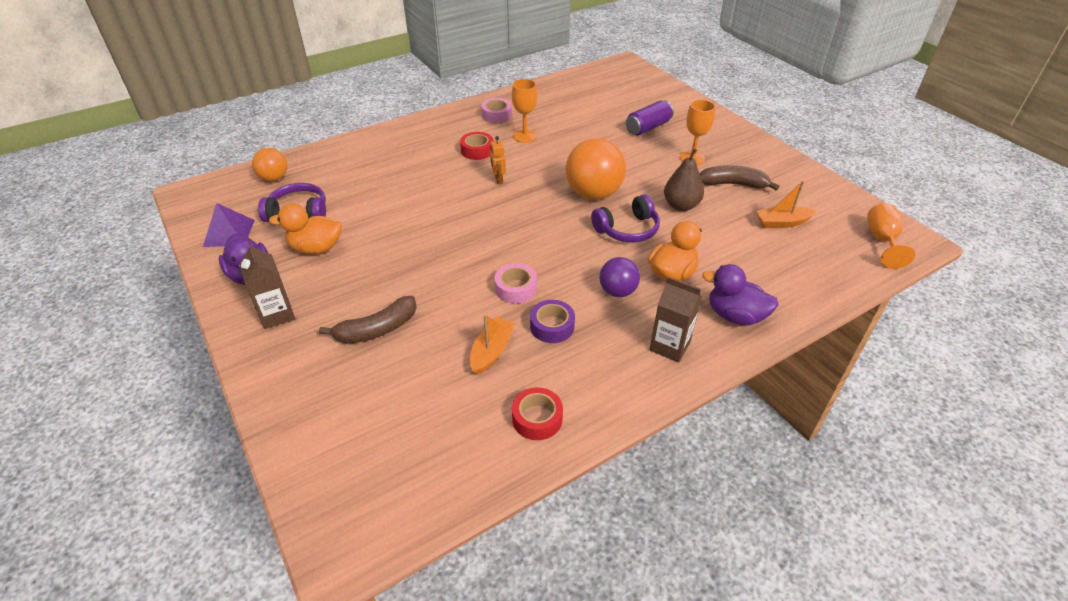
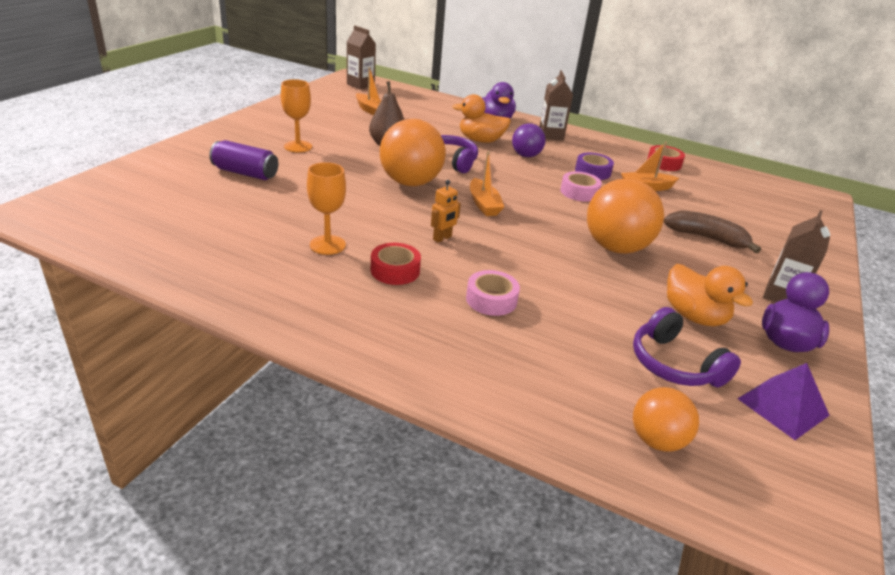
camera: 125 degrees left, 10 degrees down
(416, 258) = (616, 247): none -> orange ball
(496, 115) = (283, 282): pink tape -> pink tape (491, 300)
(532, 218) = (484, 204): none -> orange boat
(733, 184) = (330, 128): brown banana -> none
(881, 240) = (360, 85): orange goblet -> brown carton

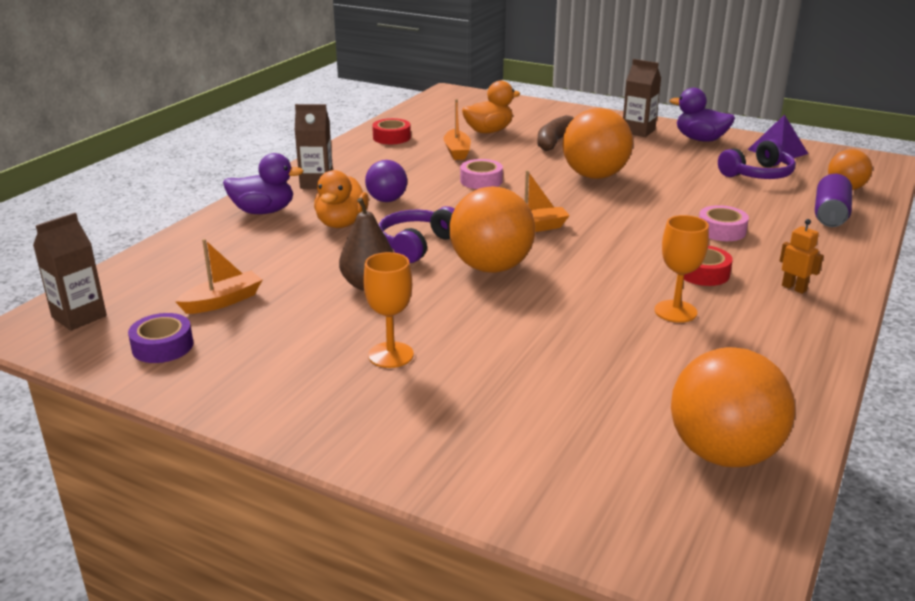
camera: 85 degrees left, 5 degrees down
(136, 230) = (723, 453): none -> orange ball
(245, 173) = (505, 390): purple can -> purple can (830, 215)
(442, 238) = (622, 250): orange robot -> orange robot (794, 288)
(592, 172) = (425, 170): purple tape -> purple tape (162, 346)
(694, 316) = (689, 161): orange duck -> orange duck (488, 131)

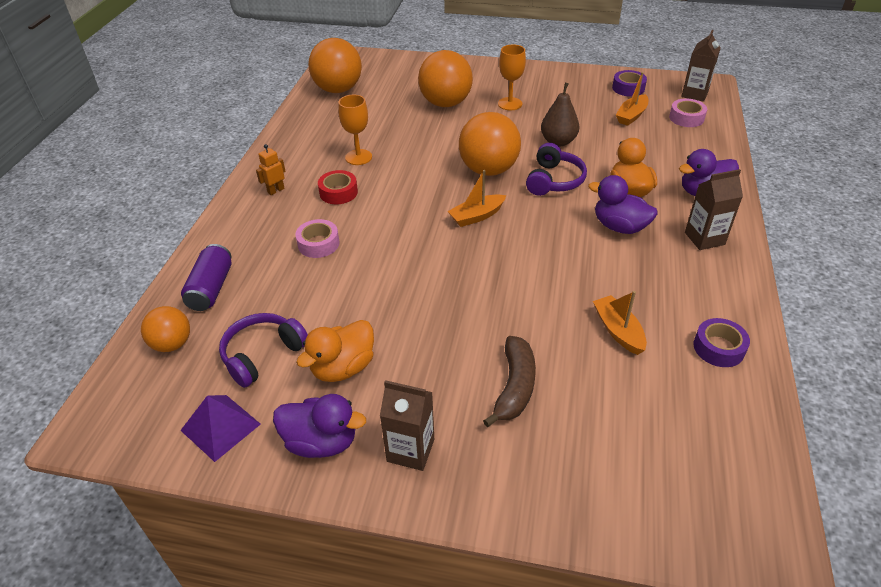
camera: 165 degrees right, 15 degrees up
(387, 200) = (619, 227): purple ball -> purple duck
(391, 137) = (718, 348): red tape -> purple tape
(481, 181) = (556, 275): pink tape -> pink tape (686, 118)
(488, 131) = (613, 396): orange duck -> orange duck (343, 368)
(594, 176) = (445, 310): orange ball -> orange ball (445, 103)
(794, 288) = (276, 190): orange robot -> orange robot turned 105 degrees clockwise

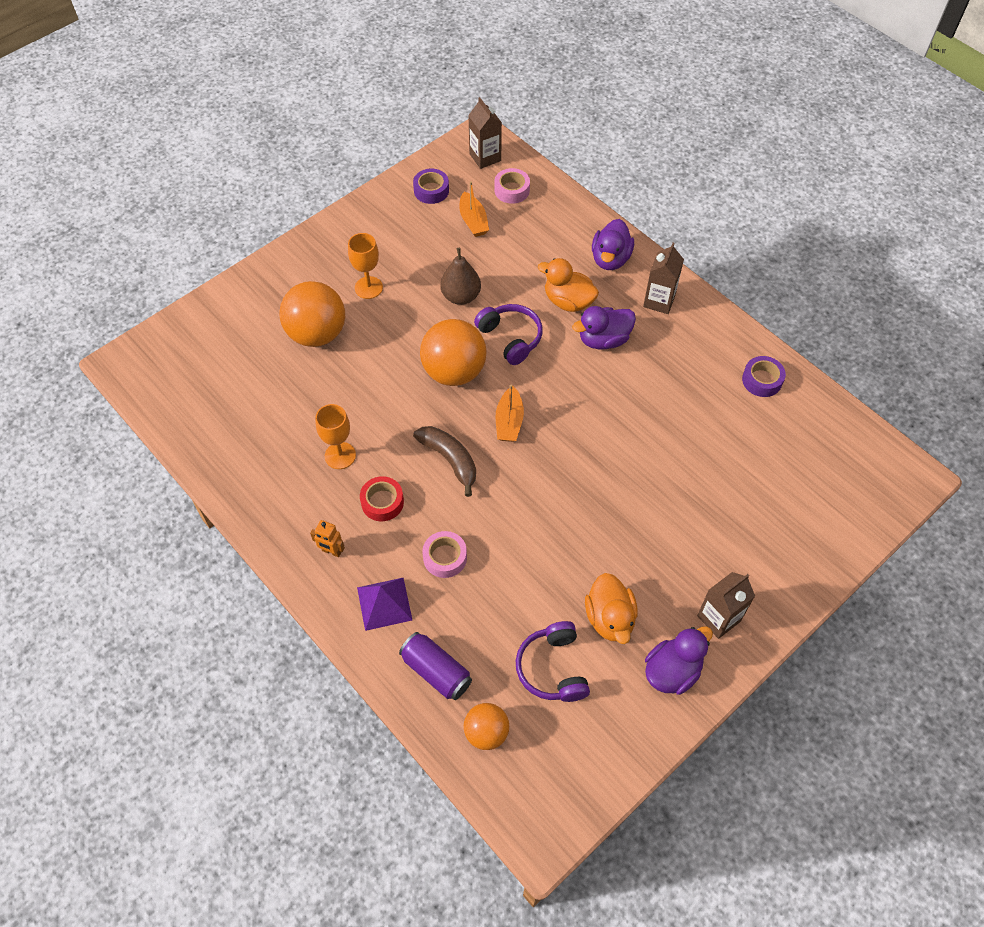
camera: 55 degrees left, 15 degrees up
(220, 427) = (609, 734): purple pyramid -> purple pyramid (384, 603)
(276, 190) = (331, 551): orange robot -> orange robot turned 60 degrees counterclockwise
(338, 89) = (196, 404): orange ball -> none
(514, 387) = (709, 520): brown banana -> brown banana (450, 460)
(618, 331) = (705, 423): orange boat -> none

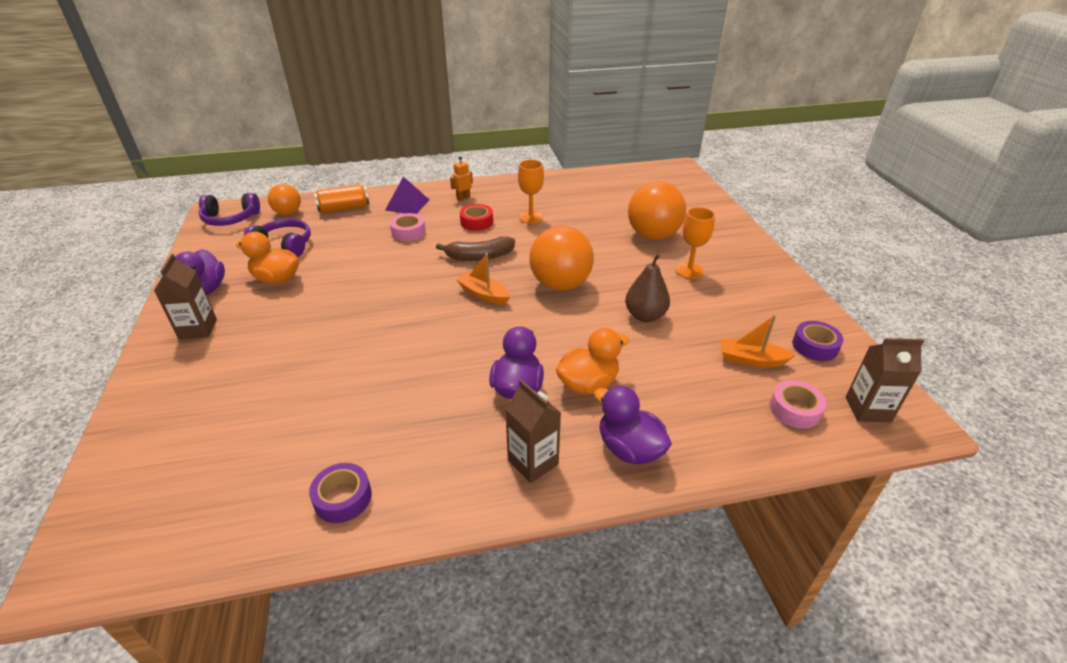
camera: 120 degrees right, 20 degrees down
(436, 671) = (344, 208): purple can -> orange can
(511, 338) = (571, 327): purple headphones -> purple headphones (230, 219)

